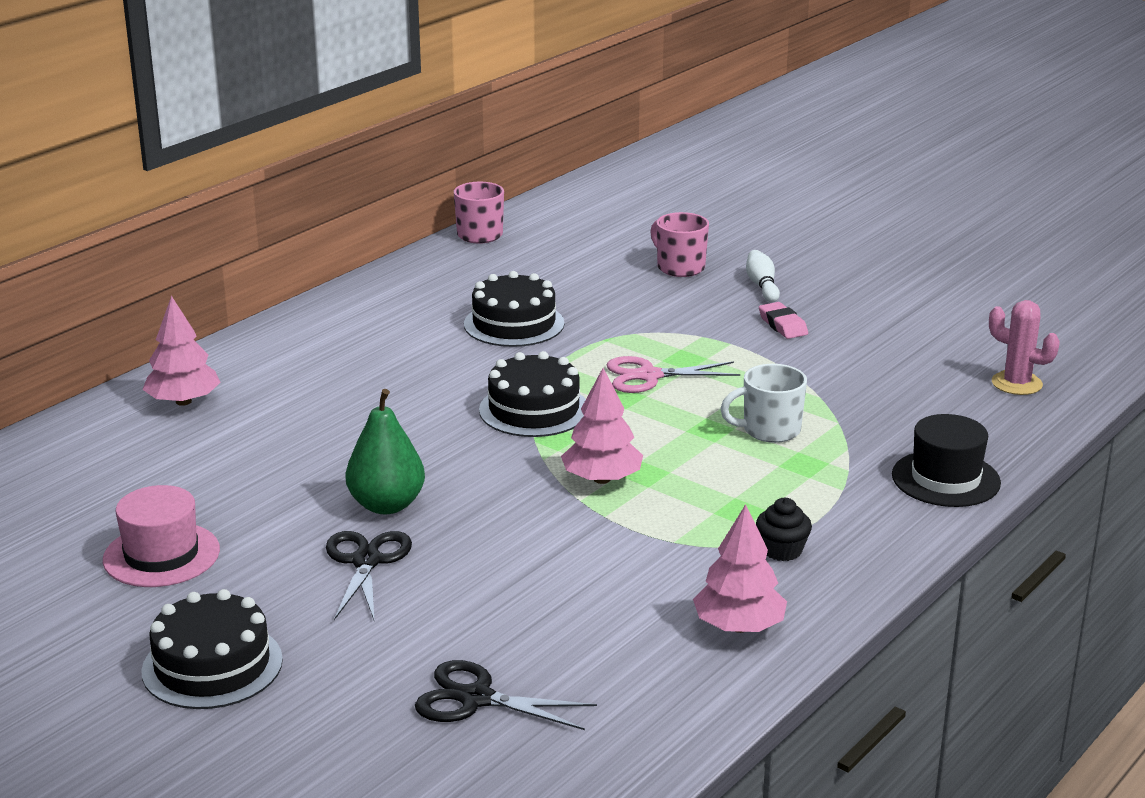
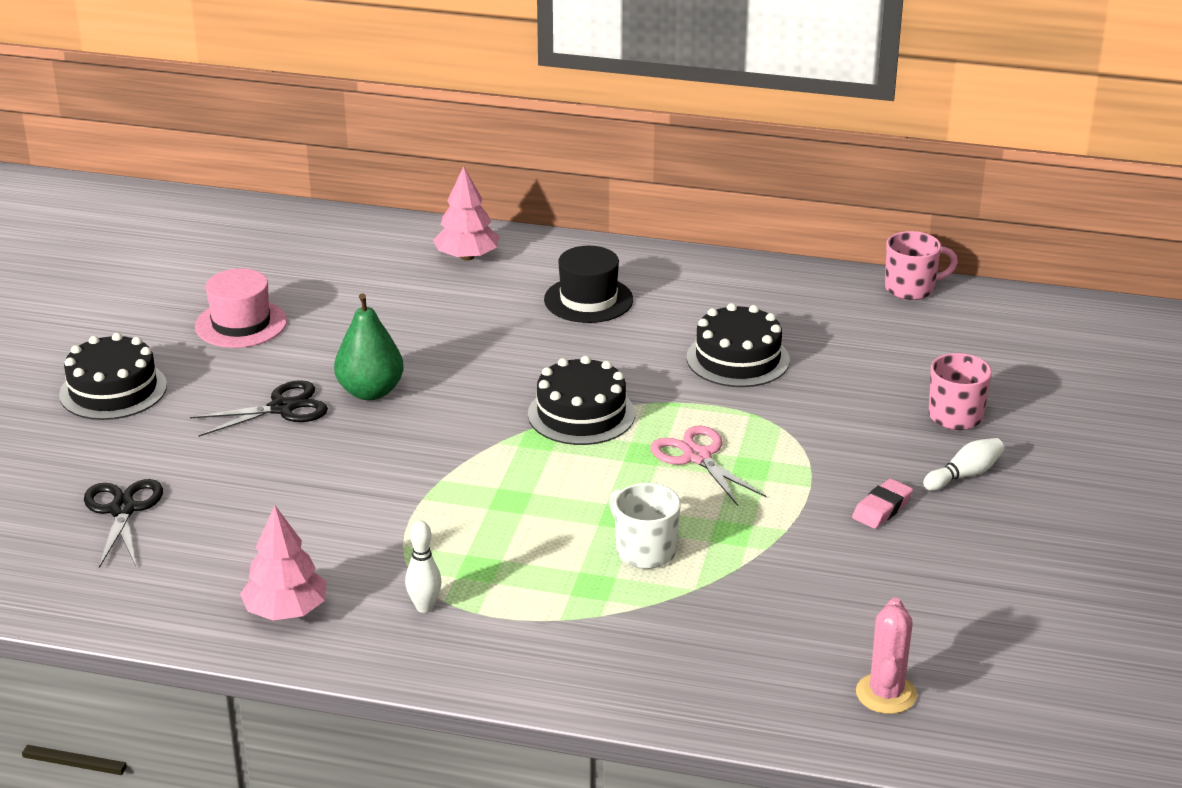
camera: 65 degrees right, 5 degrees up
(601, 479) = (483, 481): pink tree -> none
(782, 550) = (424, 607): black cupcake -> white bowling pin
(945, 479) = (627, 680): black hat -> black hat (588, 300)

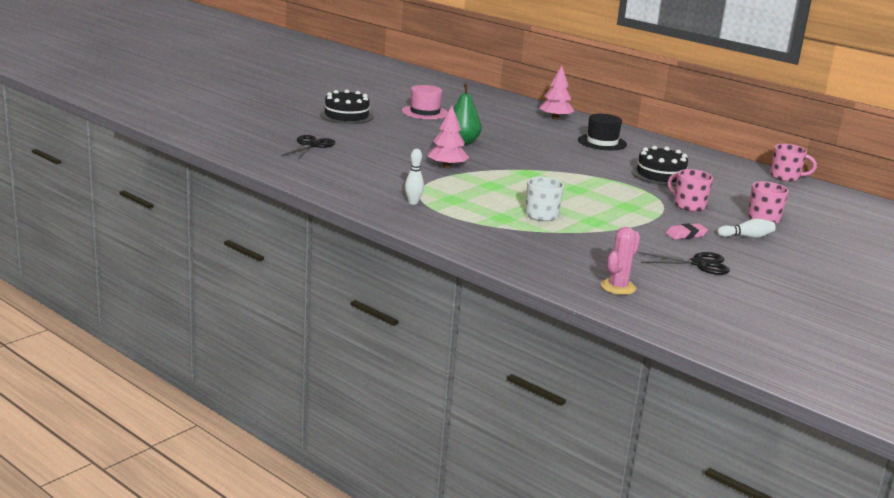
camera: 25 degrees right, 10 degrees down
(282, 408) = (415, 137): black scissors -> black scissors (699, 264)
(286, 611) = (348, 187): pink tree -> pink tree (447, 167)
(581, 414) = (558, 171): black cake -> none
(697, 457) = (603, 196): pink scissors -> none
(833, 427) = (688, 205): none -> pink mug

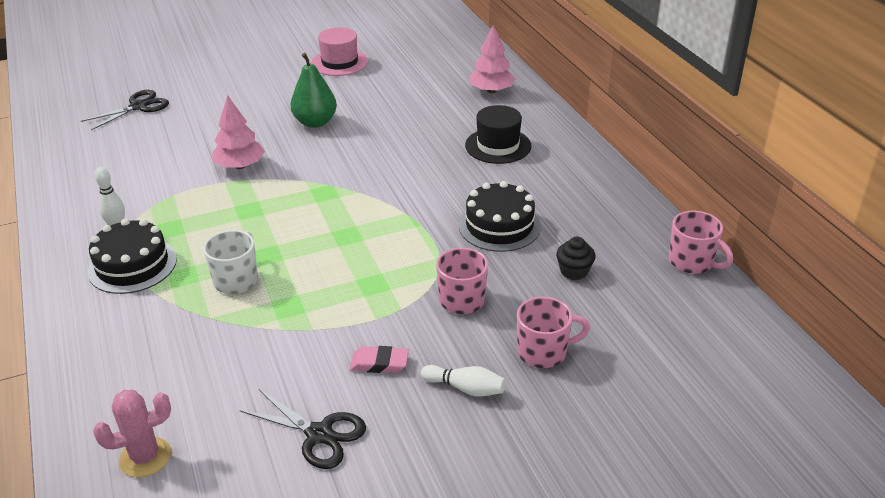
camera: 30 degrees right, 15 degrees up
(346, 116) = (242, 60): black cake -> black cake (132, 265)
(731, 188) = (574, 271): none -> black cupcake

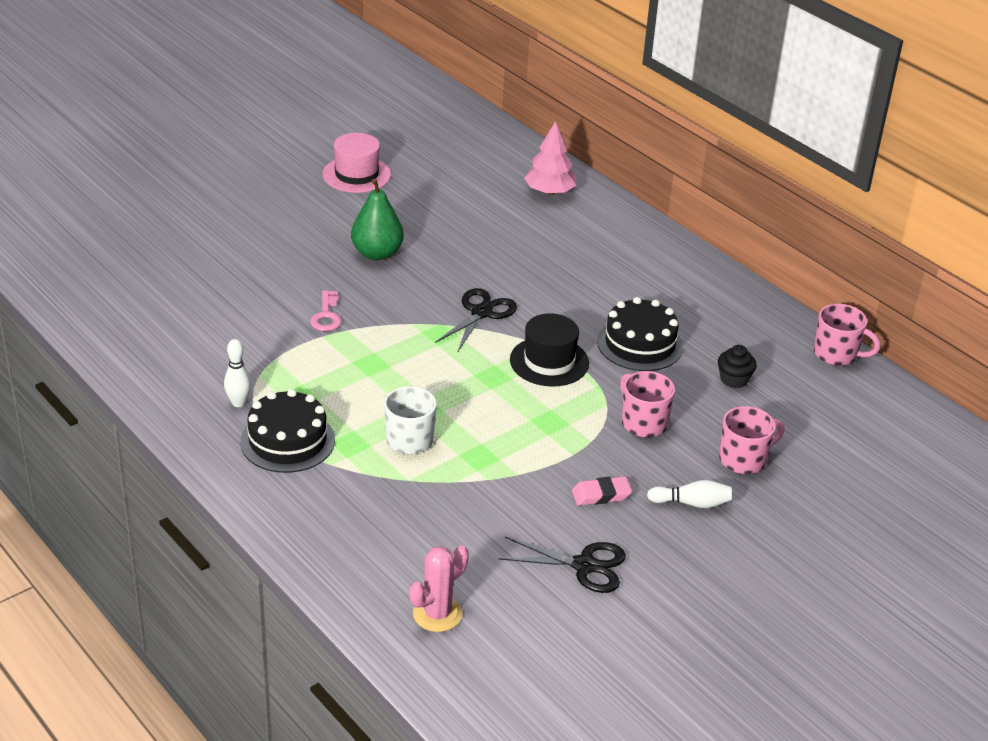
camera: 20 degrees left, 0 degrees up
(139, 106) = (153, 259): black scissors -> black scissors (481, 313)
(240, 166) = (326, 316): pink tree -> pink key
(498, 146) = (591, 257): black hat -> black hat (549, 361)

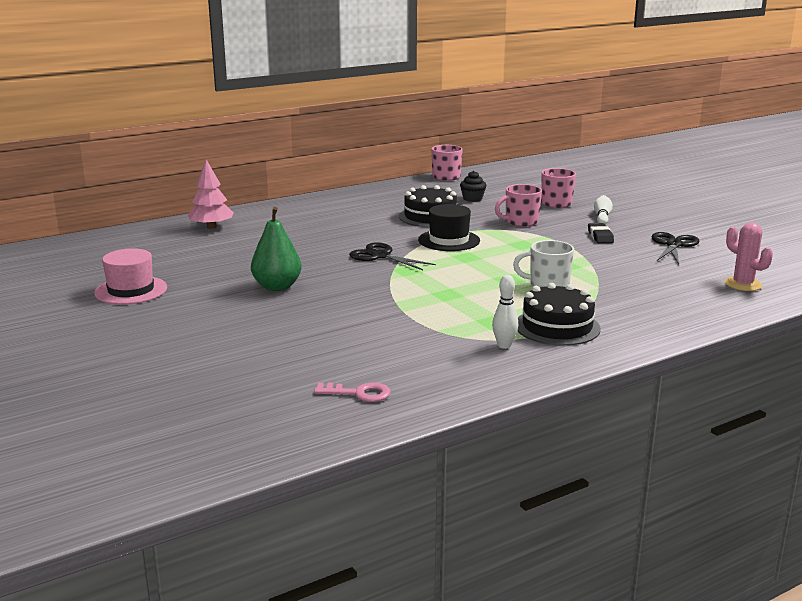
camera: 80 degrees left, 15 degrees down
(326, 316) = (371, 308): pink key -> pink key (359, 393)
(601, 495) = (600, 236): pink eraser -> black eraser

